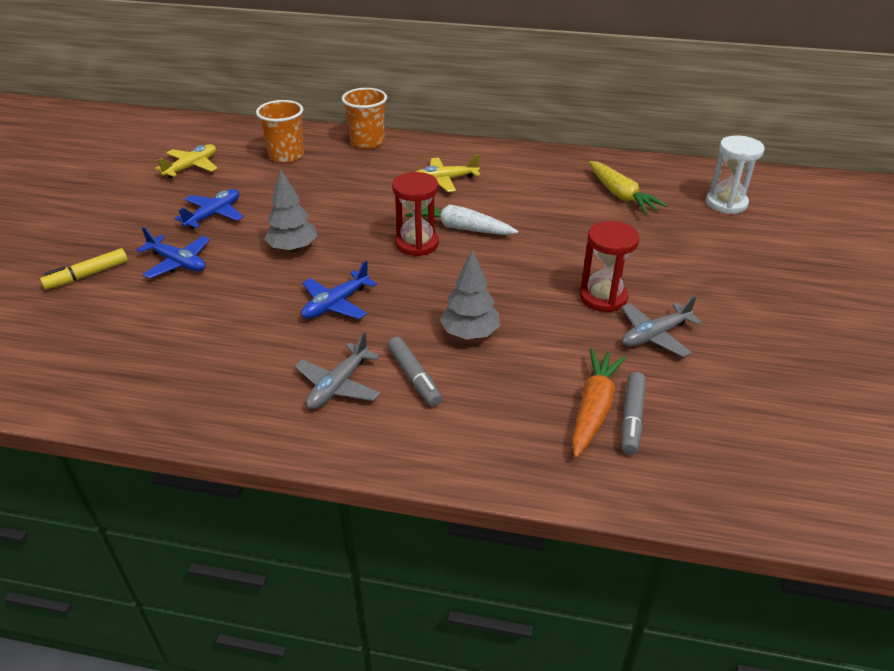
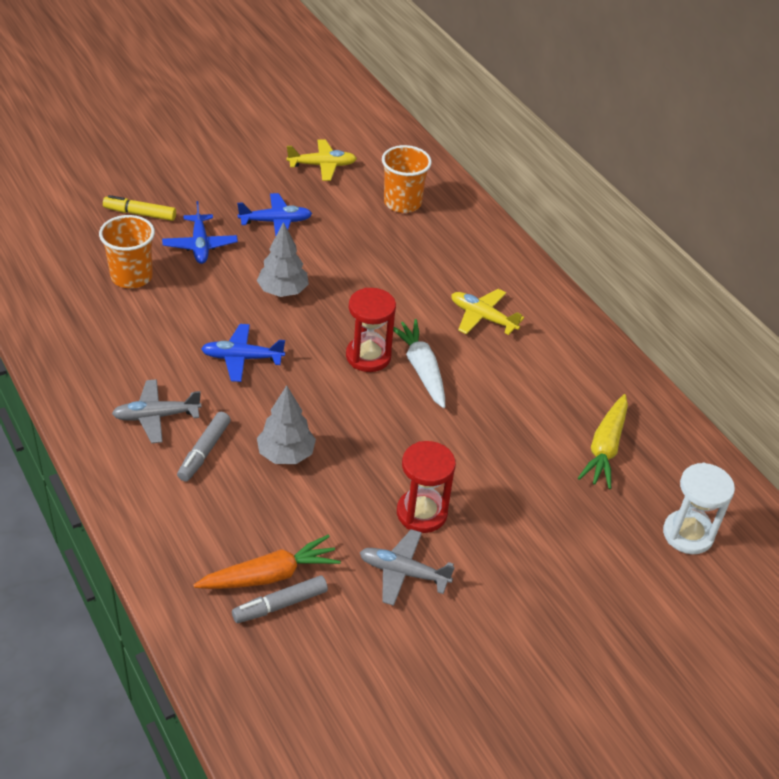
camera: 45 degrees right, 5 degrees up
(367, 142) = (484, 234): orange cup -> orange cup (131, 276)

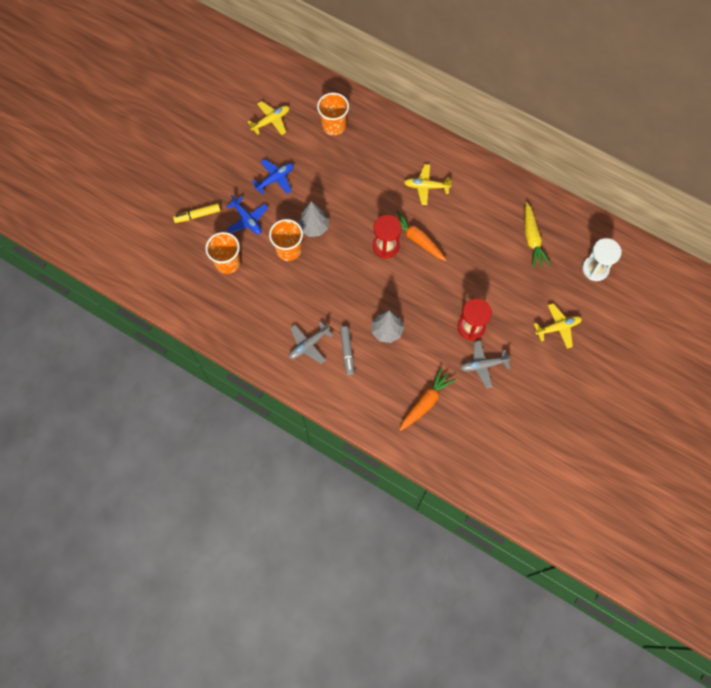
camera: 25 degrees left, 25 degrees up
(226, 299) = (288, 250): none -> orange cup
(241, 358) = (324, 284): blue plane -> none
(280, 605) = (440, 414): grey marker -> none
(421, 369) = (417, 239): white carrot -> orange carrot
(569, 583) = (558, 327): none -> yellow plane

